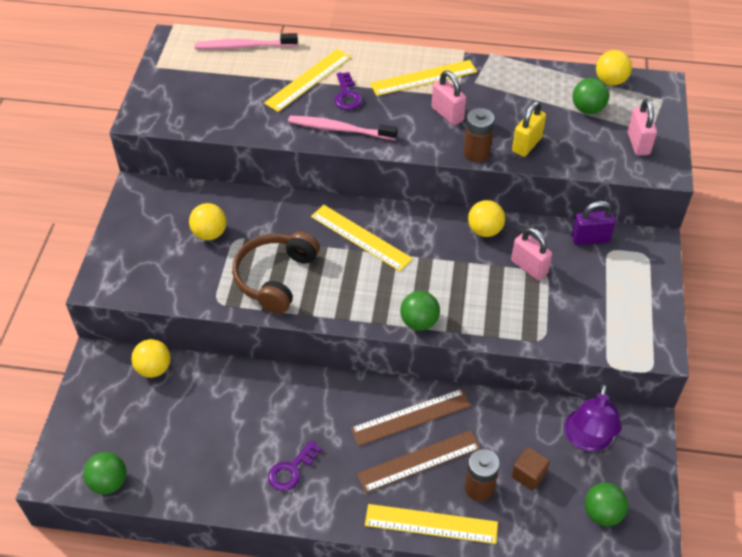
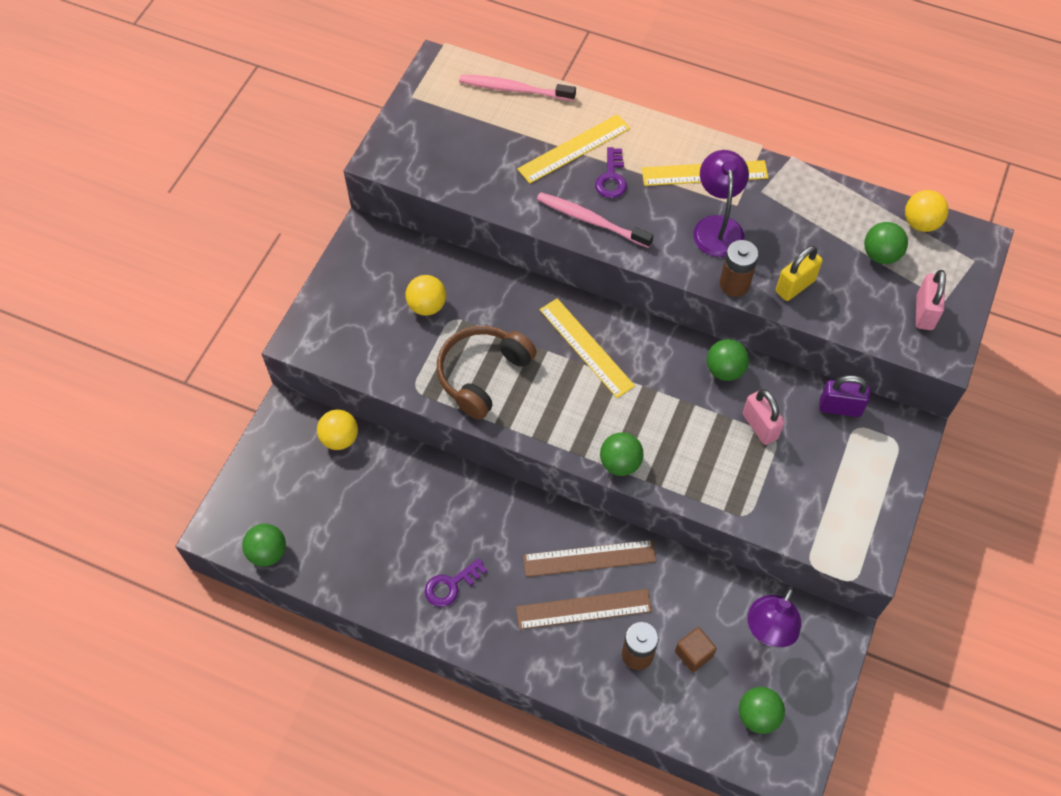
camera: 15 degrees right, 10 degrees up
(431, 524) = (576, 680): yellow ruler -> none
(447, 114) = (717, 227): pink padlock -> purple lamp
(484, 230) = (725, 370): yellow ball -> green ball

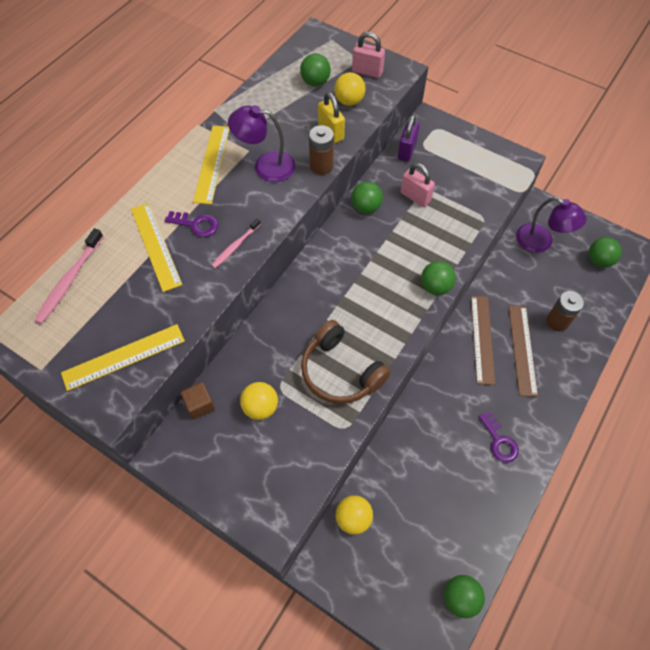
camera: 80 degrees left, 0 degrees up
(586, 347) = (329, 291): yellow ruler -> yellow ruler (124, 357)
(590, 220) = (235, 246): pink toothbrush -> pink toothbrush, size x0.63
(693, 654) = (556, 288): brown cube -> brown cube (200, 405)
(760, 426) = (415, 197): pink padlock -> pink padlock turned 60 degrees clockwise
(920, 223) = (294, 57): yellow ball -> yellow ball (349, 101)

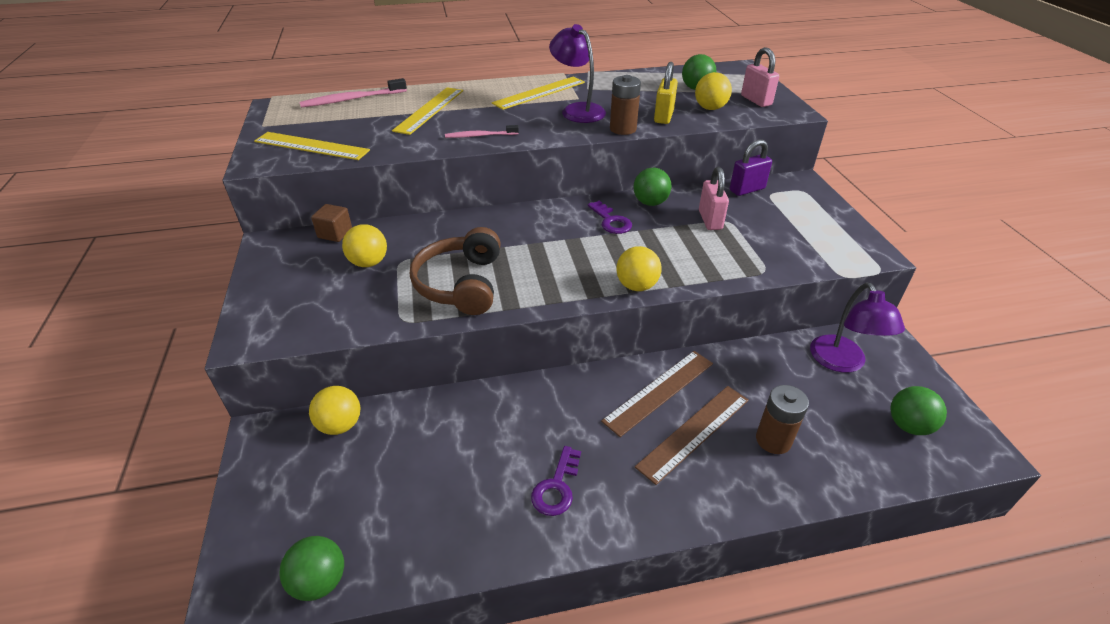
camera: 45 degrees right, 20 degrees down
(196, 224) = (473, 113): purple key -> purple key (611, 221)
(435, 287) = (636, 286): green ball -> yellow ball

